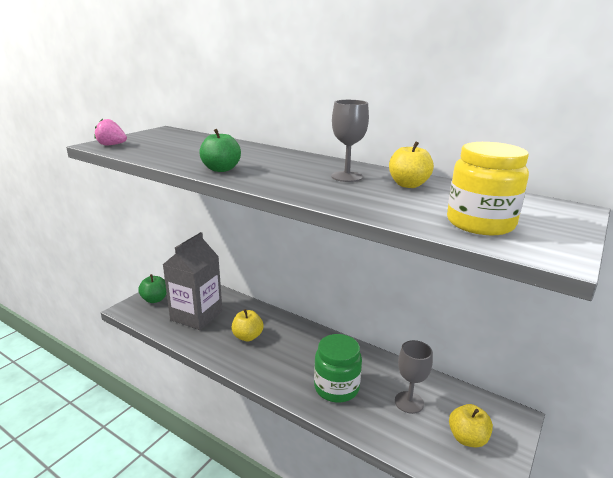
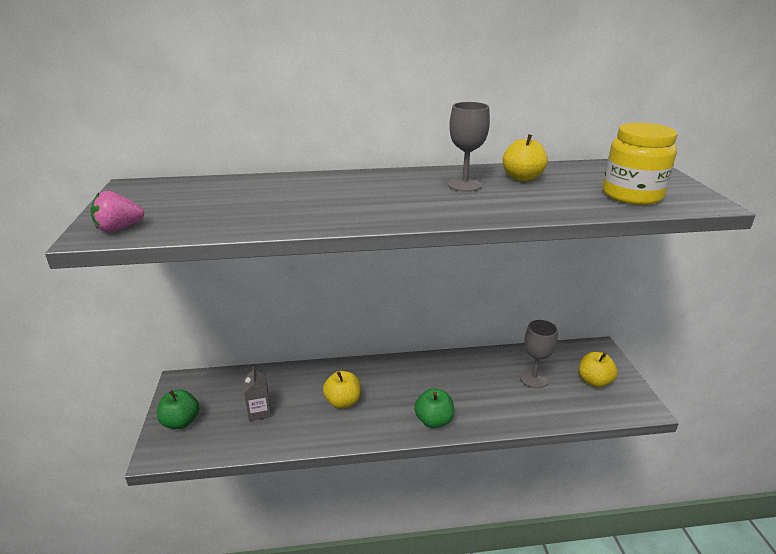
camera: 40 degrees left, 5 degrees up
(196, 315) = (259, 411): grey carton -> grey carton, size x0.45
(221, 169) = (341, 215): green apple -> green apple (434, 421)
(336, 387) = (474, 400): green jar -> none

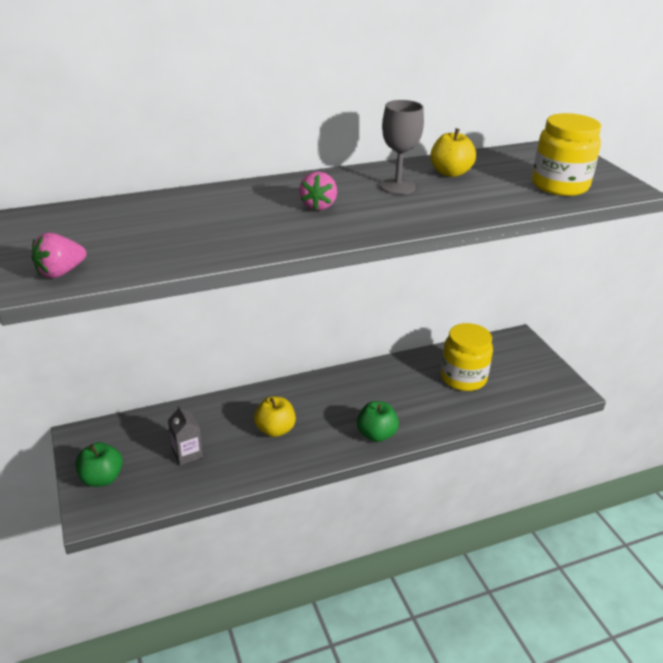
camera: 15 degrees left, 5 degrees up
(381, 195) = (318, 206): none -> pink strawberry
(533, 379) = (463, 378): grey goblet -> yellow jar
(594, 381) = (522, 372): yellow apple -> none

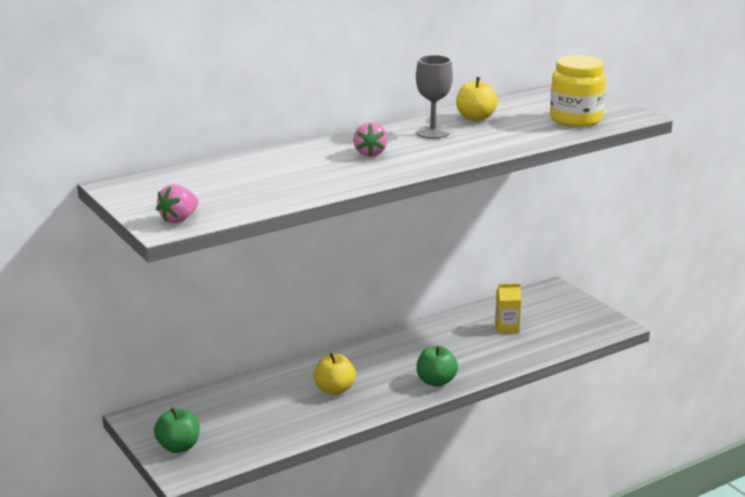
camera: 10 degrees left, 10 degrees down
(187, 453) = (254, 418): grey carton -> none
(463, 378) = (507, 327): yellow jar -> yellow carton

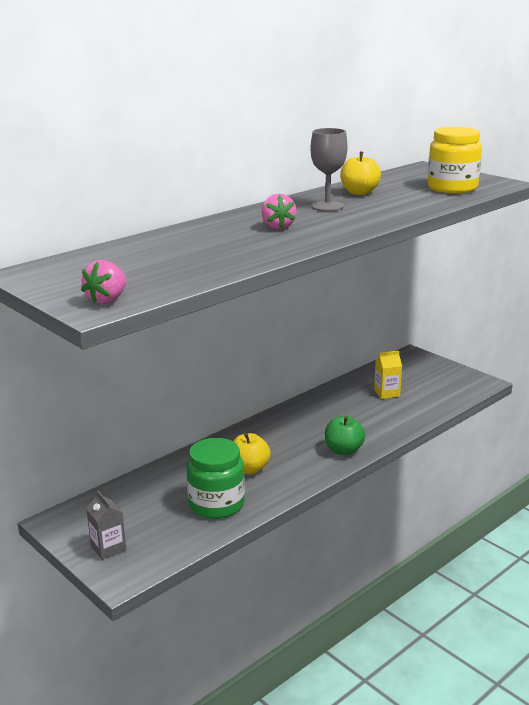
camera: 10 degrees left, 0 degrees up
(178, 447) = (108, 548): green apple -> grey carton
(291, 419) = (216, 504): none -> green jar

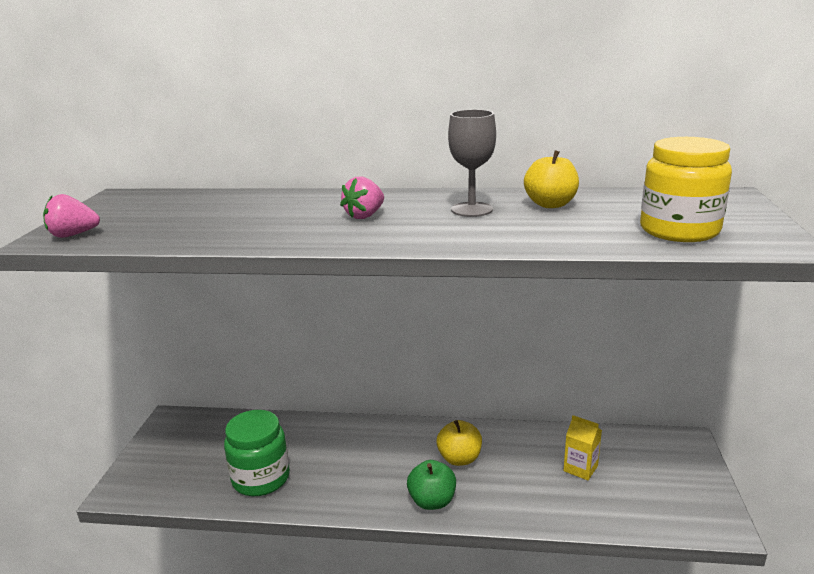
camera: 50 degrees right, 0 degrees up
(108, 548) = (153, 461): grey carton -> none
(249, 469) = (334, 464): yellow apple -> yellow apple (459, 458)

